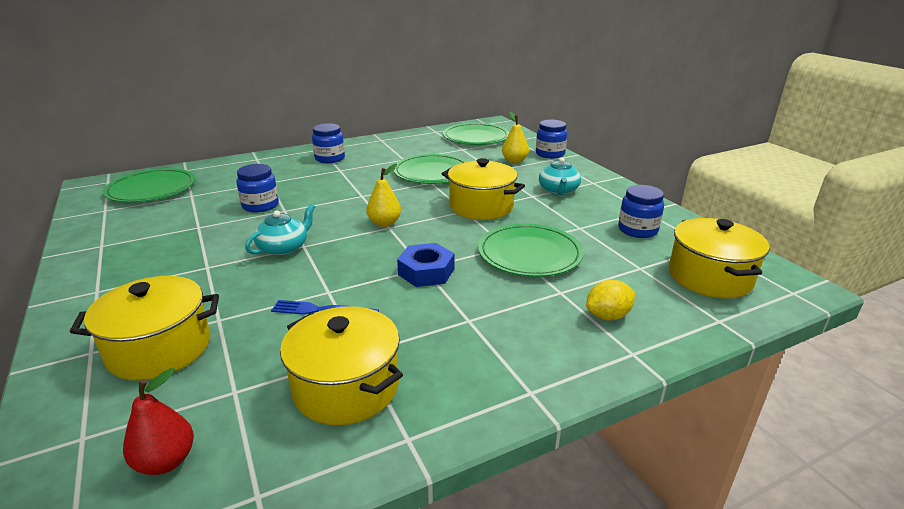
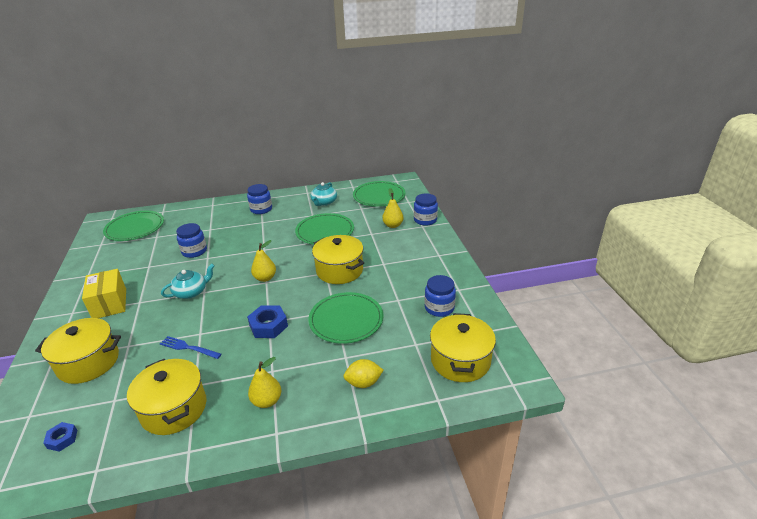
camera: 15 degrees right, 5 degrees up
(157, 274) = (109, 304): none -> yellow box
(166, 461) = (62, 439): red pear -> blue nut
(487, 356) = (267, 401): none -> yellow pear
(558, 190) = (406, 260): turquoise teapot -> turquoise teapot (324, 202)

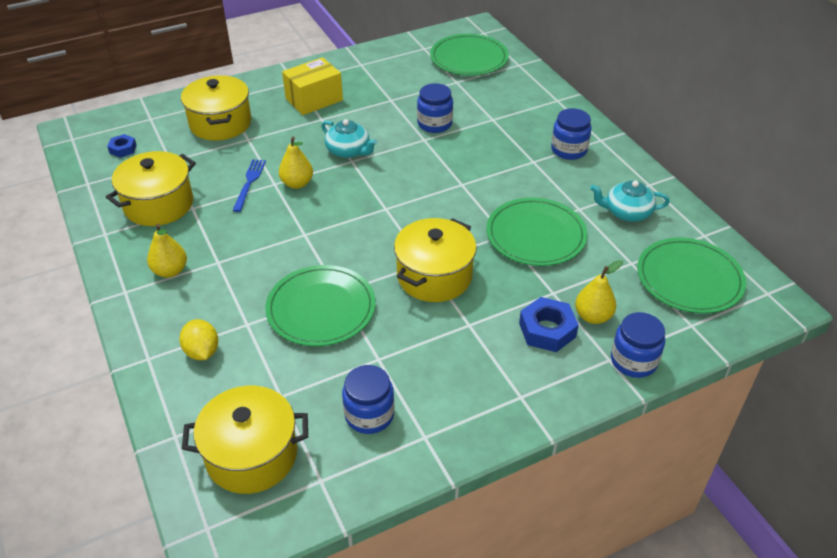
camera: 75 degrees right, 10 degrees up
(265, 278) = (394, 205): yellow pear -> yellow pear (297, 183)
(268, 326) = (296, 236): blue nut -> blue nut (547, 330)

